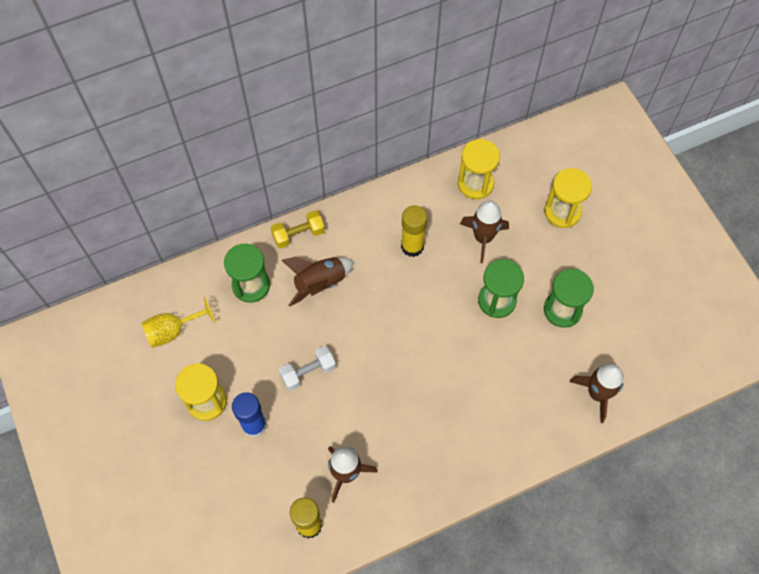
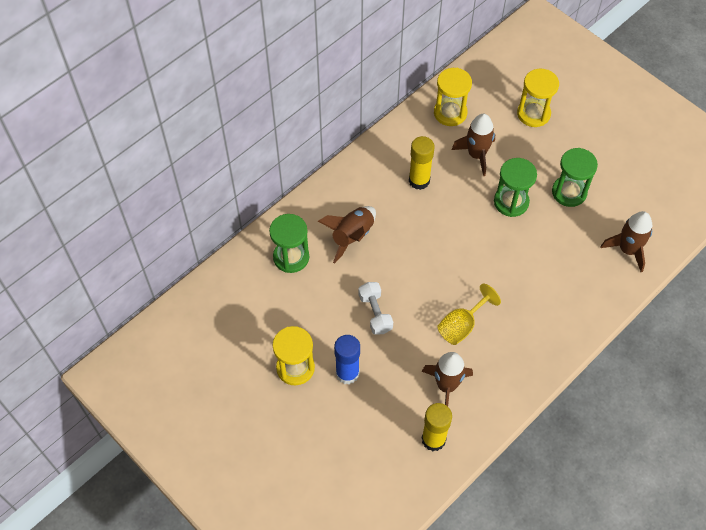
camera: 20 degrees left, 5 degrees down
(173, 331) = (237, 318): yellow goblet -> yellow goblet (461, 325)
(298, 235) = (314, 201): yellow dumbbell -> none
(308, 372) = (375, 313): white dumbbell -> white dumbbell turned 60 degrees counterclockwise

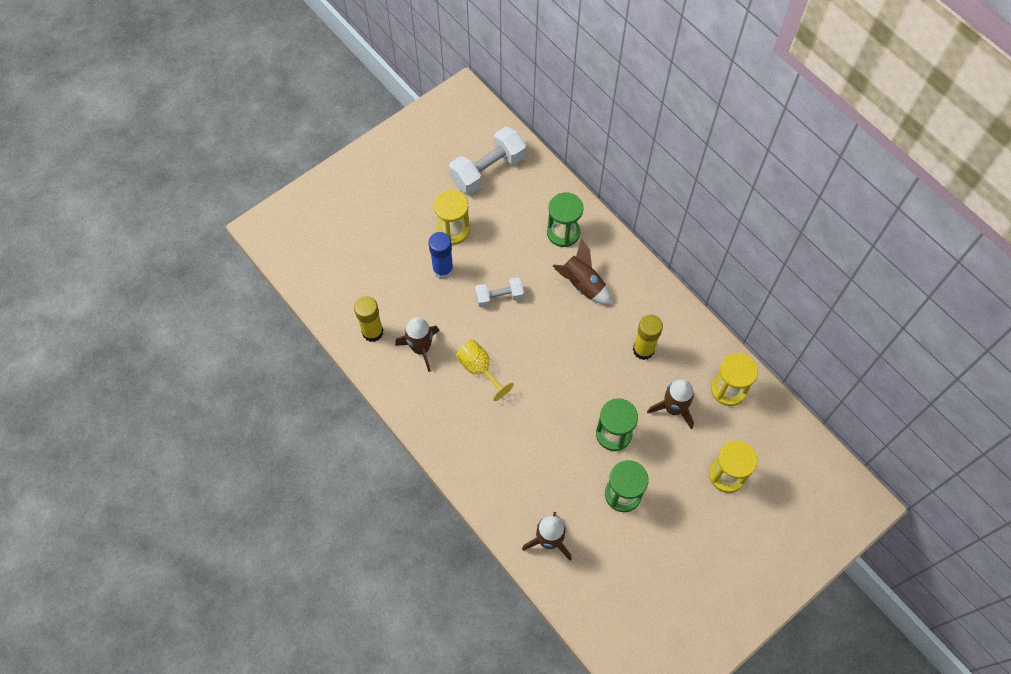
camera: 95 degrees right, 5 degrees up
(213, 338) = (488, 170): none -> white dumbbell

